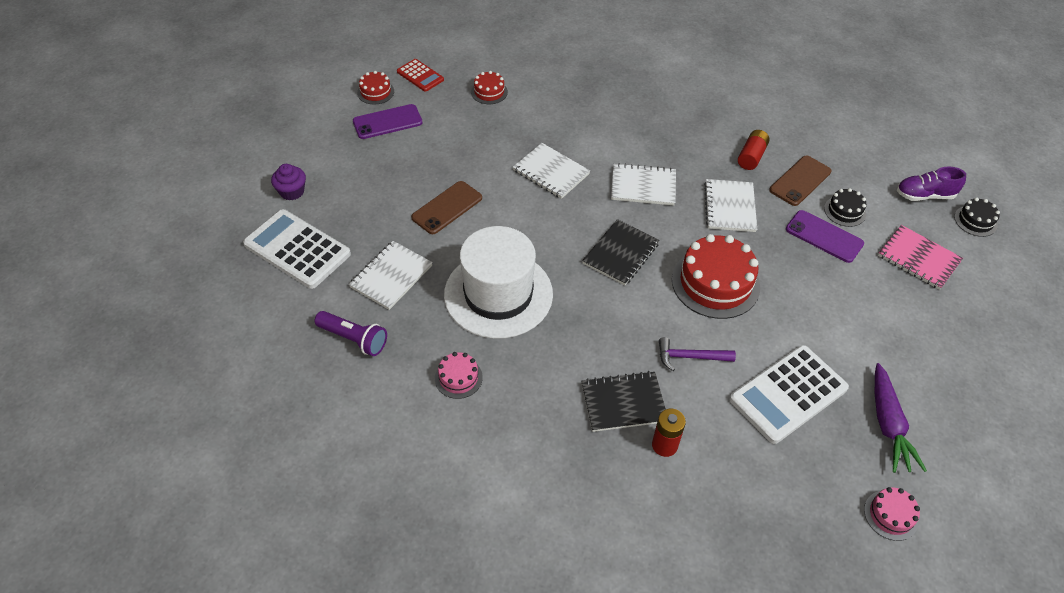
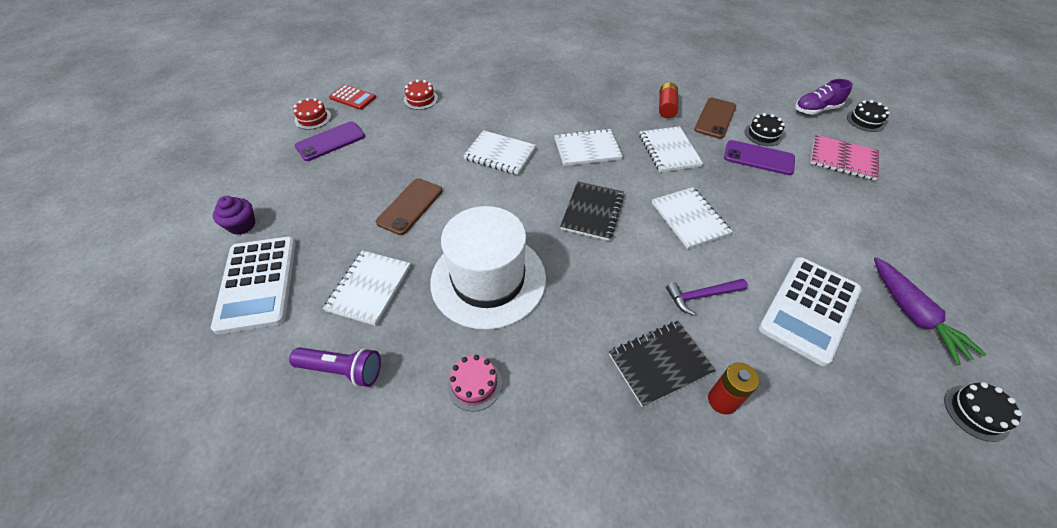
camera: 15 degrees left, 0 degrees up
(297, 249) = (257, 284): white calculator -> white calculator turned 120 degrees counterclockwise
(715, 283) = (689, 219): red cake -> white notebook
(891, 515) = (976, 412): pink cake -> black cake

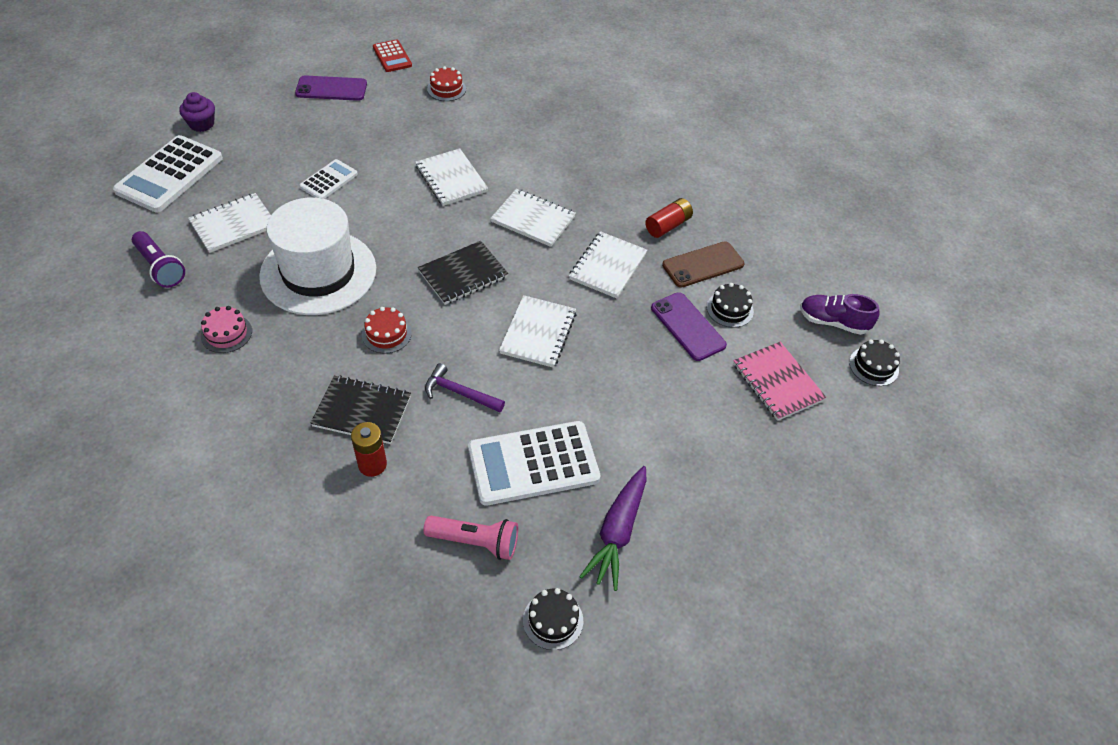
camera: 35 degrees right, 0 degrees up
(313, 118) = (340, 59): red cake -> red cake (386, 334)
(410, 206) = (329, 180): brown phone -> white calculator
(860, 398) = (475, 542): none -> pink flashlight

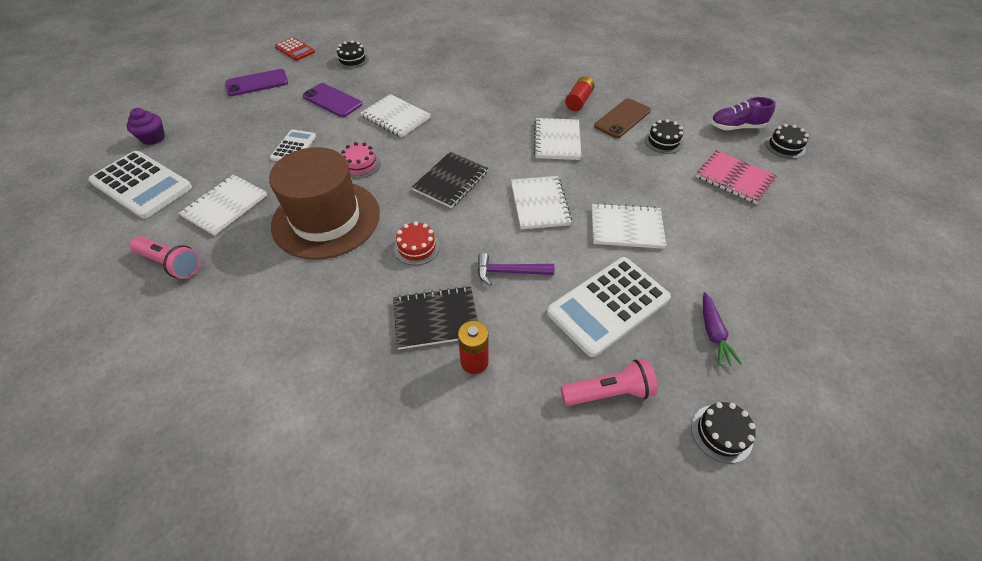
camera: 20 degrees left, 0 degrees up
(160, 267) = (171, 264): purple flashlight -> pink flashlight
(169, 174) = (141, 185): white calculator -> white calculator turned 60 degrees counterclockwise
(226, 333) = (268, 298): pink cake -> pink cake (360, 165)
(318, 272) = (326, 219): white hat -> brown hat
(446, 89) = (352, 59): red cake -> black cake
(533, 219) = (478, 126): white notebook -> white notebook (626, 228)
(617, 532) = (713, 333): purple carrot -> purple carrot, size x0.65
(688, 326) = (644, 162): purple phone -> purple phone (332, 100)

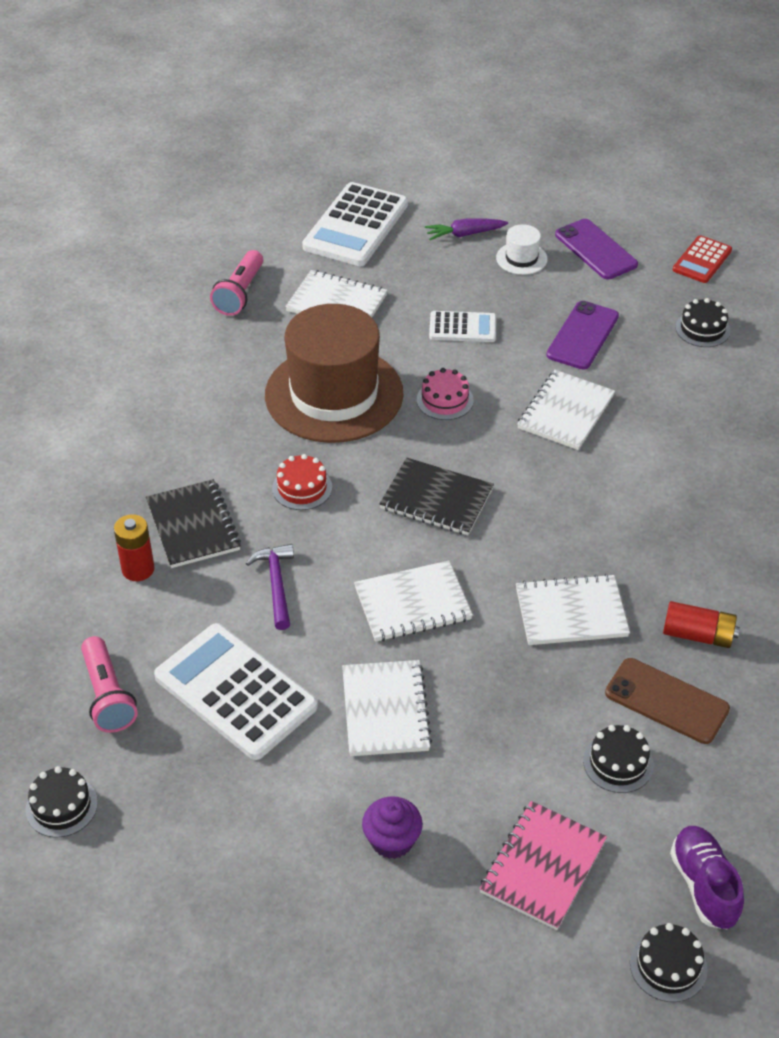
camera: 80 degrees right, 5 degrees down
(153, 138) = (442, 202): purple cupcake -> purple cupcake (392, 840)
(242, 112) = (521, 258): none -> white hat
(713, 333) = (204, 808): purple carrot -> purple carrot (465, 234)

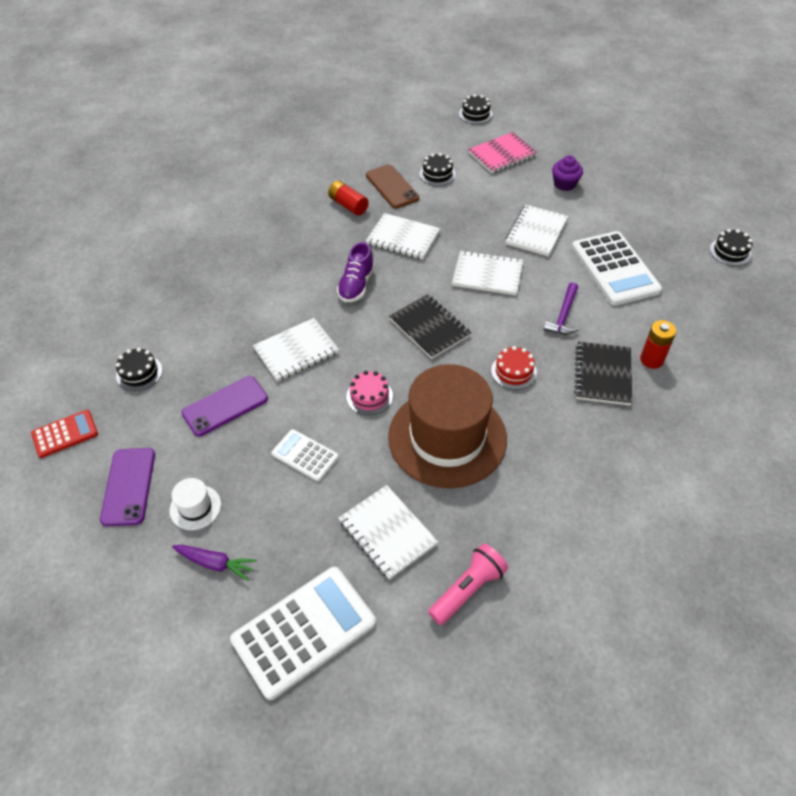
camera: 150 degrees left, 5 degrees up
(108, 696) = (691, 293): pink flashlight -> none
(704, 885) = (439, 128): purple shoe -> purple shoe (356, 285)

